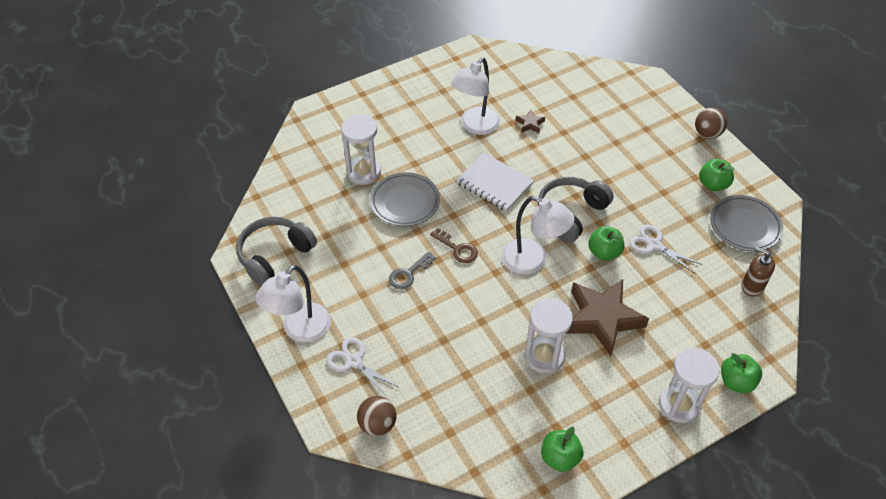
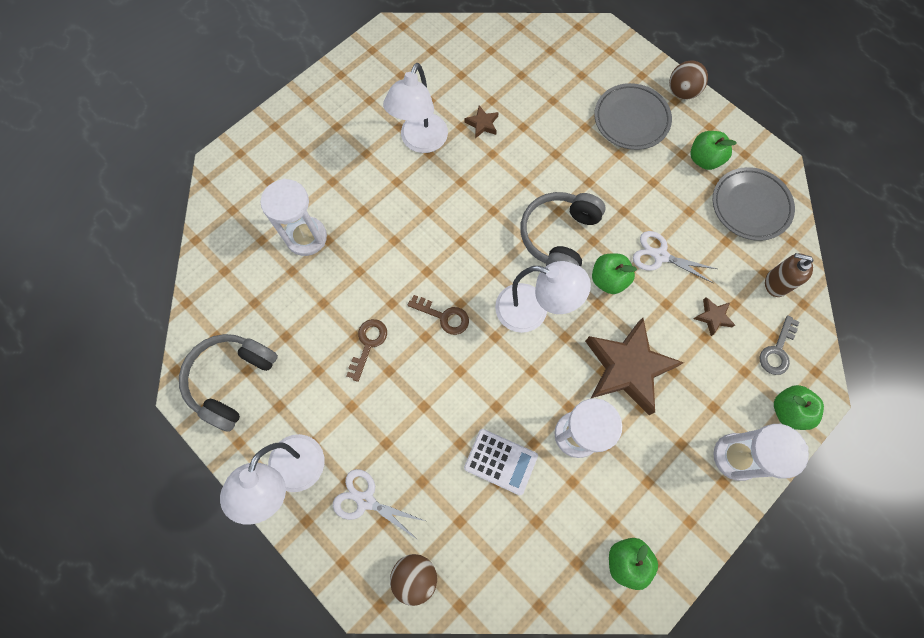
camera: 15 degrees left, 20 degrees up
(390, 255) = (368, 344): none -> brown key
(405, 202) = (366, 267): grey plate -> grey plate (631, 119)
(408, 274) = (396, 364): grey key -> grey key (777, 350)
(473, 360) = (500, 461): none -> white calculator
(494, 183) = (463, 216): white notebook -> none
(688, 298) = (713, 317): none -> brown star

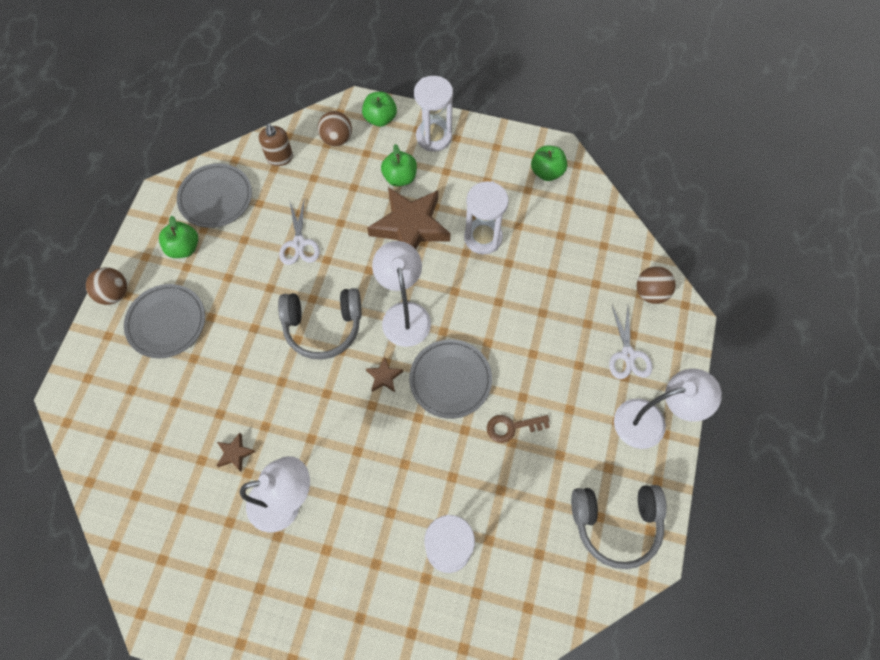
camera: 120 degrees left, 5 degrees down
(444, 316) = (450, 380): brown key -> grey plate
(500, 461) = (536, 278): white calculator -> none
(608, 279) = (342, 271): green apple -> green apple (400, 177)
(713, 317) = (333, 188): brown star -> brown star (384, 377)
(777, 350) = (337, 139): grey key -> brown ball

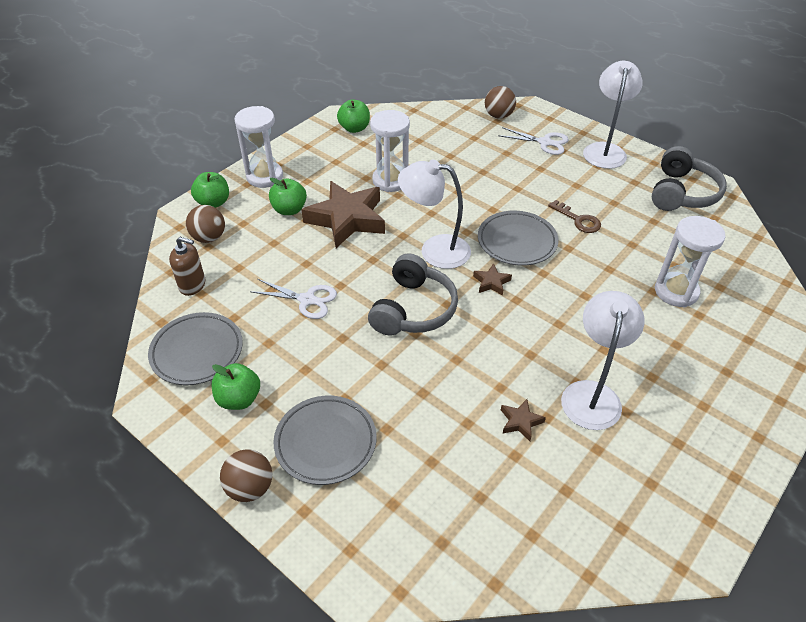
camera: 65 degrees left, 20 degrees down
(512, 427) = (578, 220): brown key -> brown key turned 60 degrees counterclockwise

